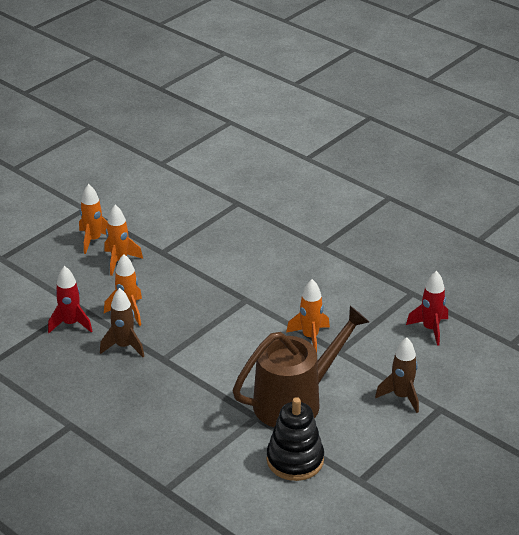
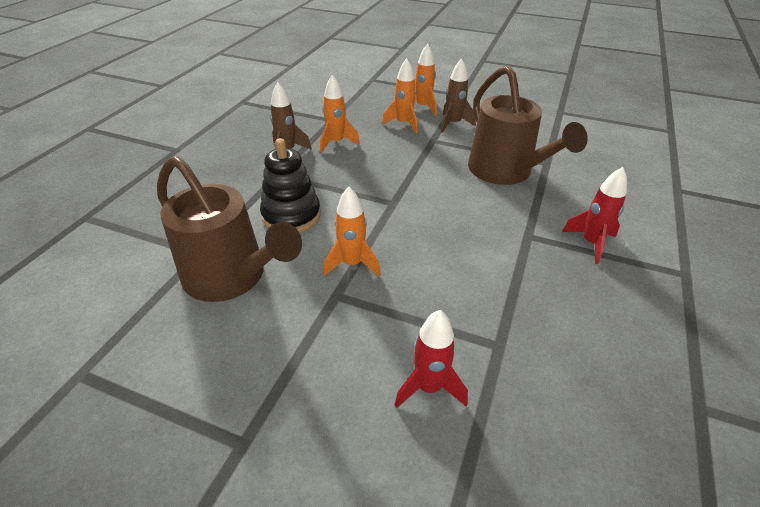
camera: 70 degrees right, 5 degrees up
(71, 324) = (307, 122): red rocket -> red rocket (591, 243)
(238, 228) = (505, 172): none -> brown watering can
(295, 460) = (124, 300): black stacking toy -> black stacking toy (291, 215)
(401, 396) = (261, 384): brown rocket -> brown rocket (453, 124)

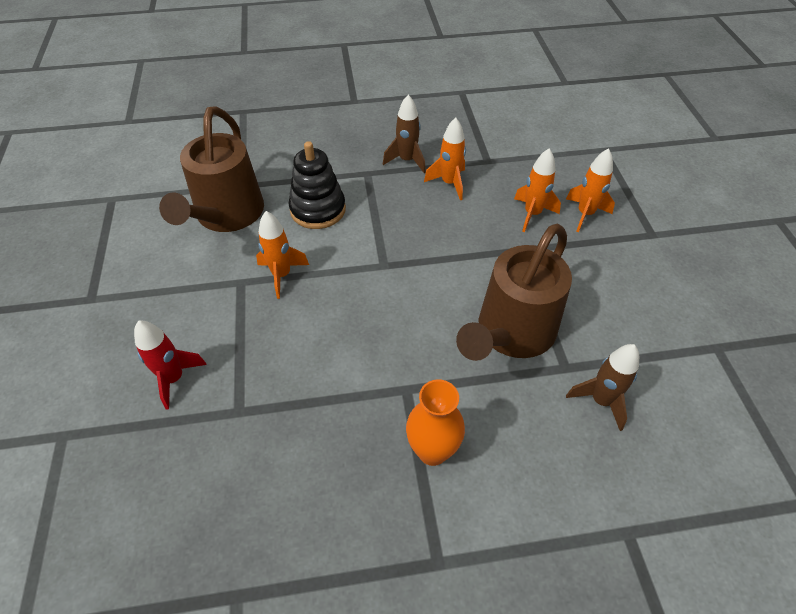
camera: 60 degrees right, 10 degrees up
(453, 124) = (573, 253): brown rocket -> brown rocket (600, 401)
(591, 243) = (432, 451): red rocket -> orange vase

